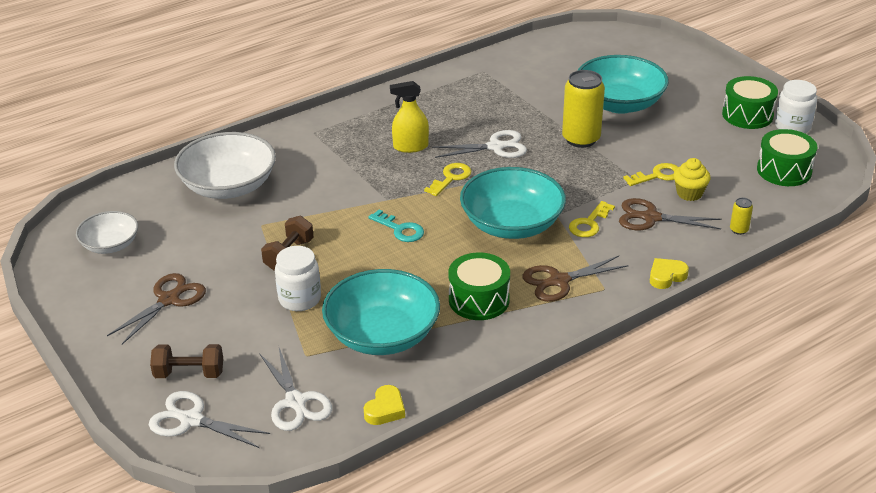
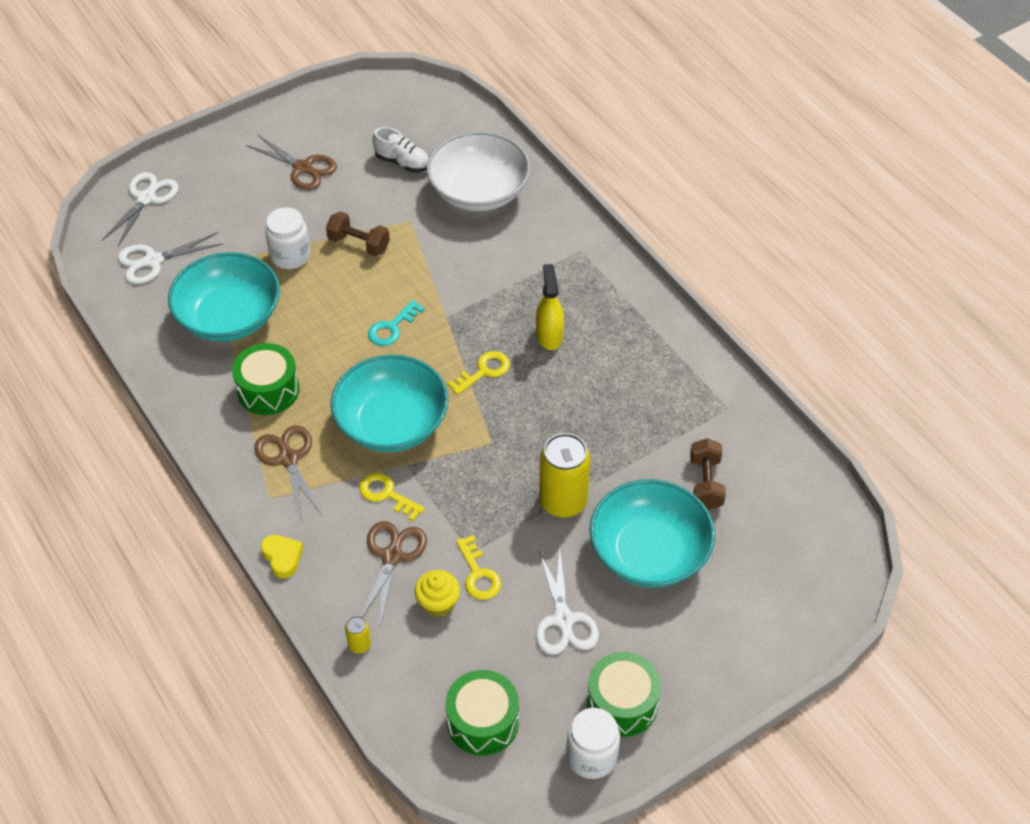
camera: 90 degrees right, 15 degrees up
(110, 245) = (389, 120): white bowl -> none
(177, 233) = (403, 162): none -> white shoe
(189, 373) = (202, 191): brown dumbbell -> brown dumbbell (705, 483)
(385, 409) = (130, 320): yellow heart -> none
(451, 178) = (484, 371): yellow key -> yellow key turned 75 degrees counterclockwise
(495, 147) = (547, 414): white scissors -> white scissors (563, 620)

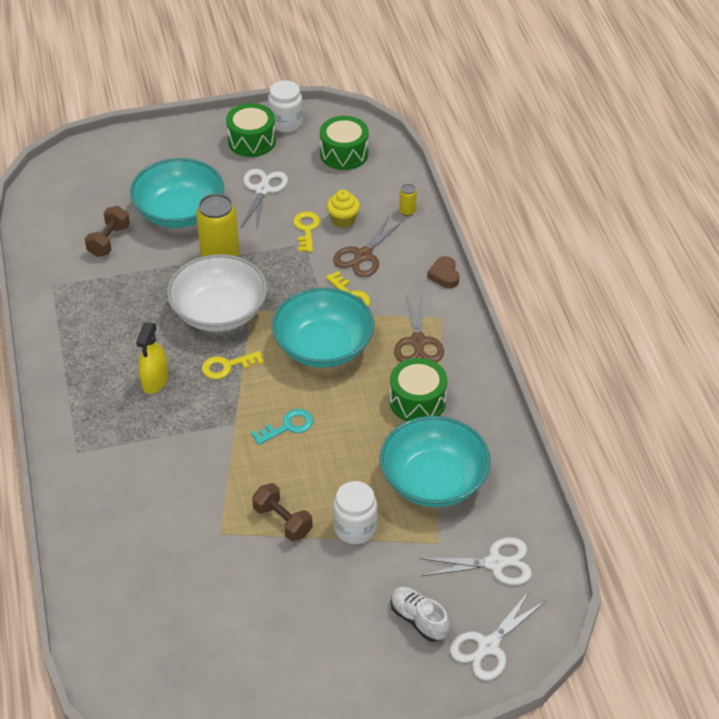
camera: 160 degrees left, 5 degrees down
(282, 557) = (444, 275): yellow heart -> brown heart
(303, 168) = (305, 635): brown scissors -> none
(403, 162) = (194, 608): white shoe -> white shoe (418, 620)
(479, 191) = (134, 546): white bowl -> white bowl (219, 311)

